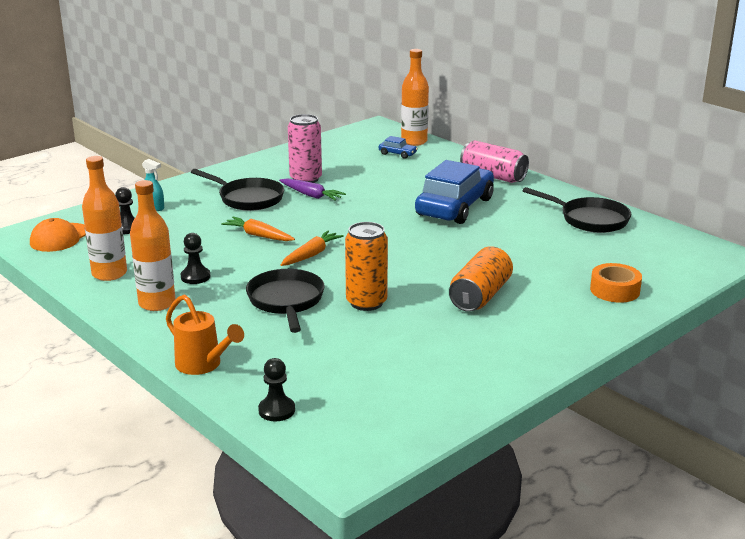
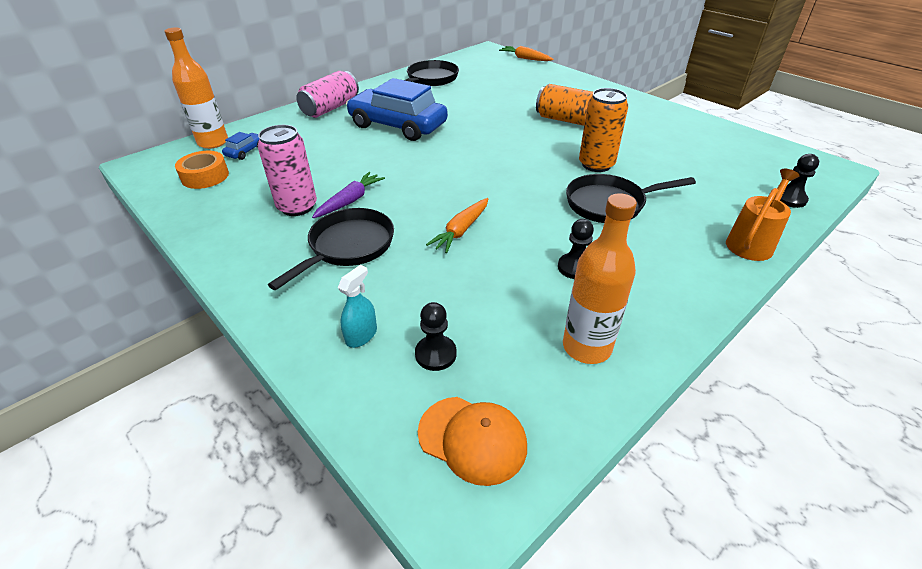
camera: 90 degrees left, 15 degrees up
(157, 303) = (648, 290): orange bottle -> none
(311, 255) = (506, 194): orange carrot -> orange carrot (525, 58)
(614, 290) = (545, 80): orange tape -> orange tape (205, 176)

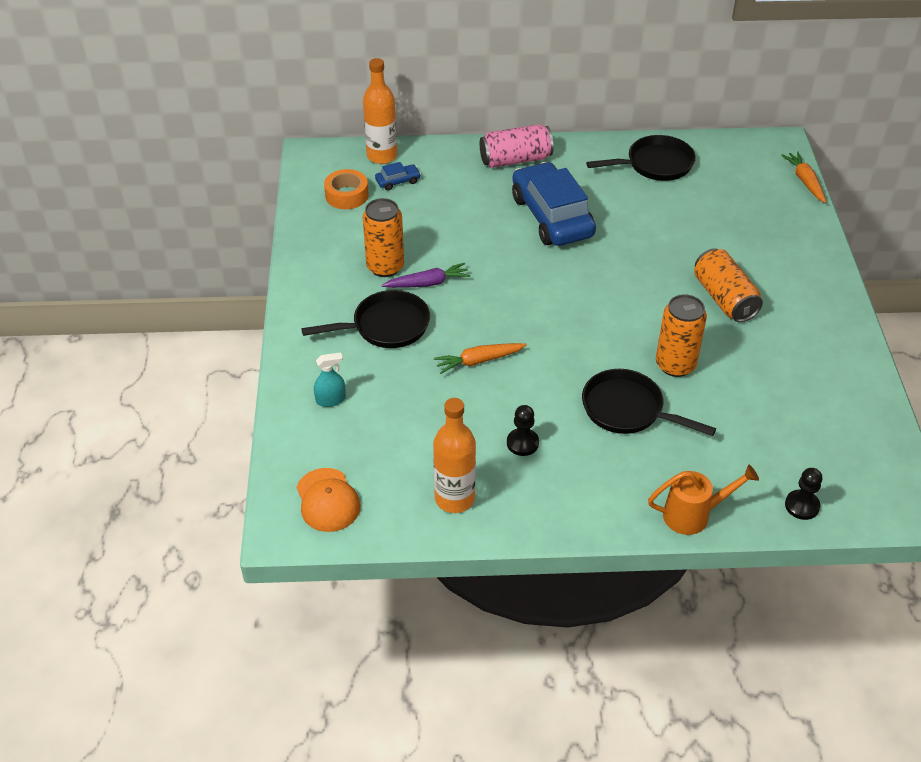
camera: 40 degrees right, 5 degrees up
(297, 207) = (385, 267): pink can -> orange can
(435, 354) = (360, 440): black pawn -> none

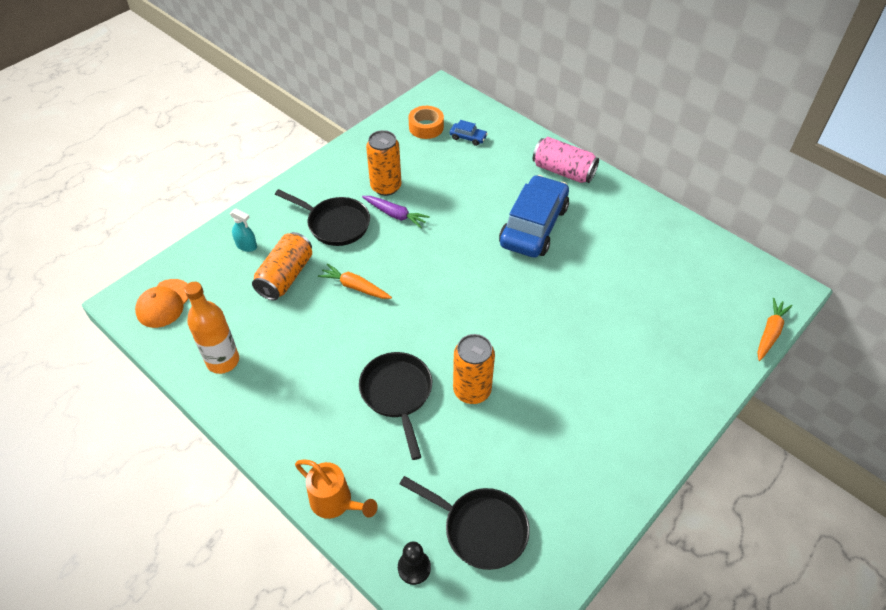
camera: 45 degrees right, 5 degrees up
(382, 156) = (481, 115): orange bottle -> none
(522, 443) = (306, 360): black pawn -> none
(655, 164) = (661, 239): black pan -> black pan (480, 529)
(724, 298) = (574, 372): orange can -> orange can (285, 276)

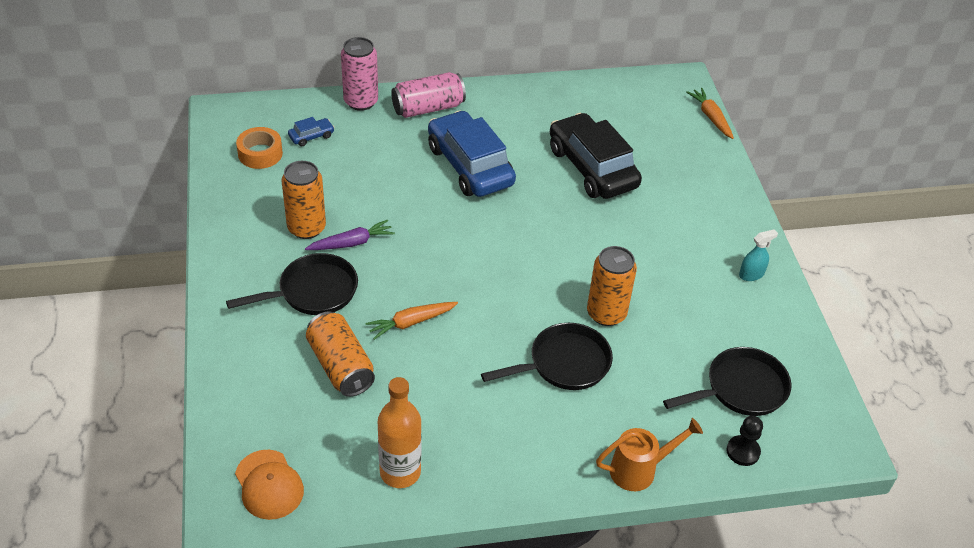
camera: 55 degrees left, 5 degrees down
(246, 245) = (263, 375): turquoise spray bottle -> turquoise spray bottle (751, 274)
(397, 394) = (564, 364): black pan -> black pan turned 135 degrees clockwise
(527, 138) = (361, 101): none -> pink can
(614, 292) = (592, 168): none -> black car

